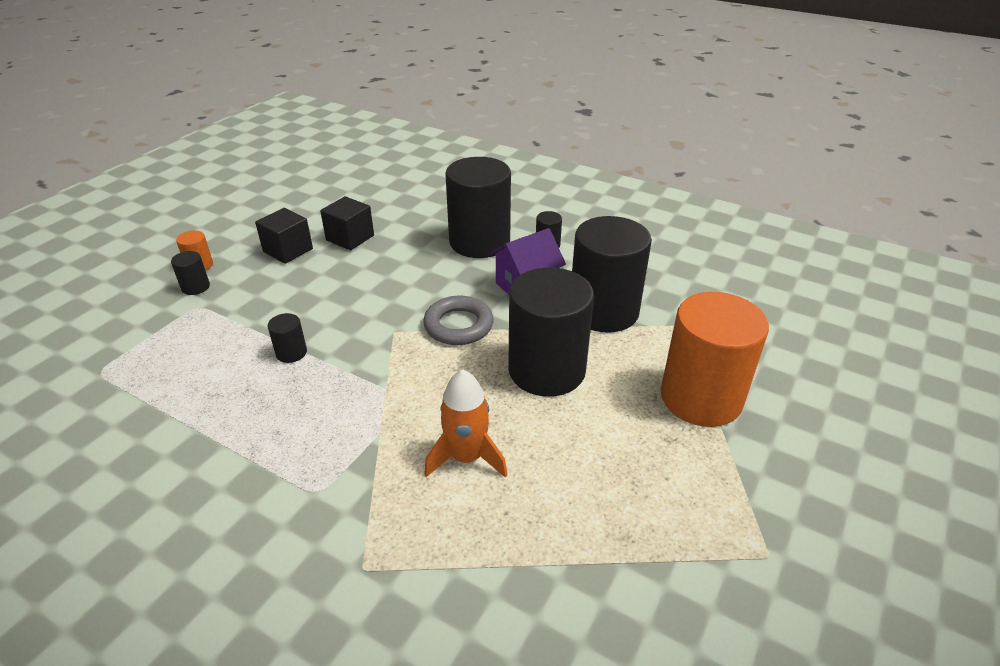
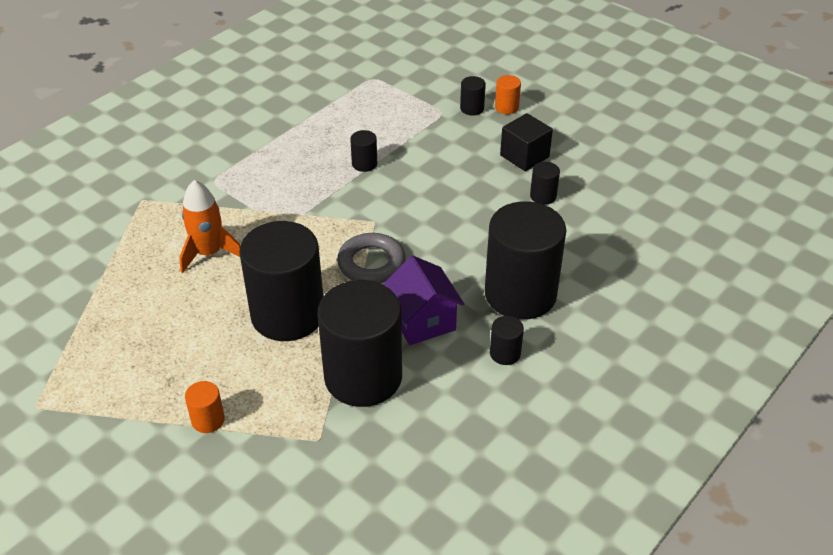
camera: 100 degrees right, 5 degrees up
(350, 238) = (543, 196): black cube -> black cylinder
(701, 398) = (208, 420): orange cylinder -> orange cylinder, size x0.41

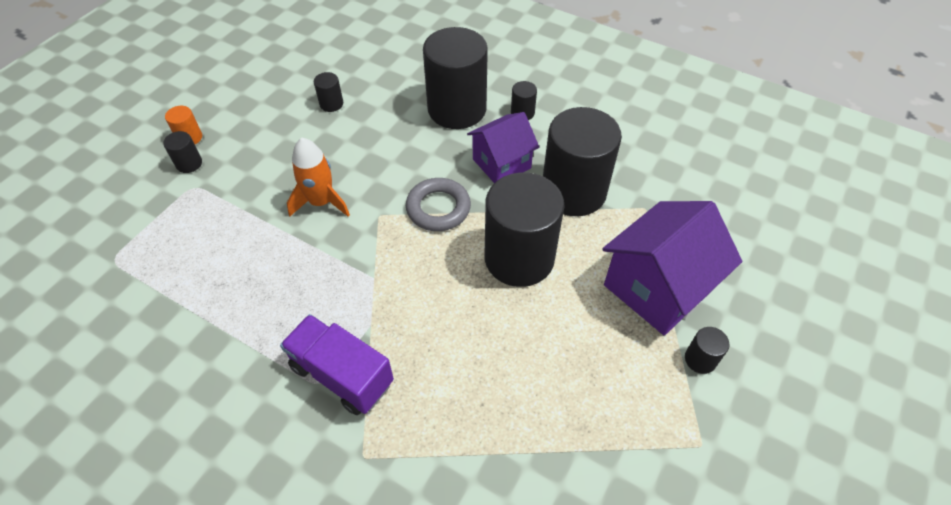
camera: 100 degrees left, 10 degrees up
(208, 420) = (657, 288): orange cylinder -> purple house
(209, 253) = (448, 350): orange rocket -> orange rocket (321, 202)
(215, 192) = (342, 375): none -> purple truck
(364, 164) = (285, 239): black cylinder -> black cylinder (700, 359)
(524, 156) = (272, 119): black cube -> none

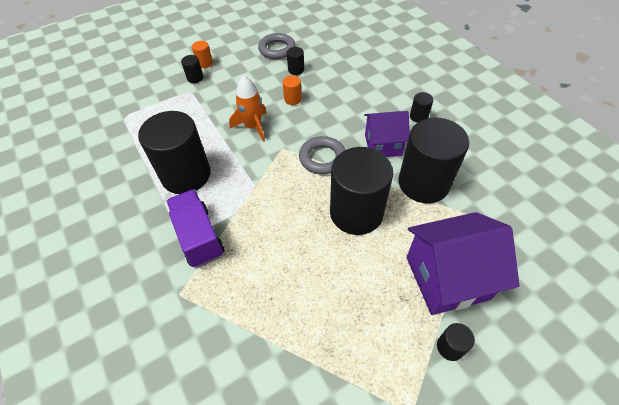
camera: 30 degrees right, 0 degrees up
(286, 83) = (277, 49): none -> grey ring
(352, 145) = (292, 99): none -> orange cylinder
(457, 109) = (374, 99): black cylinder -> black cylinder (186, 175)

